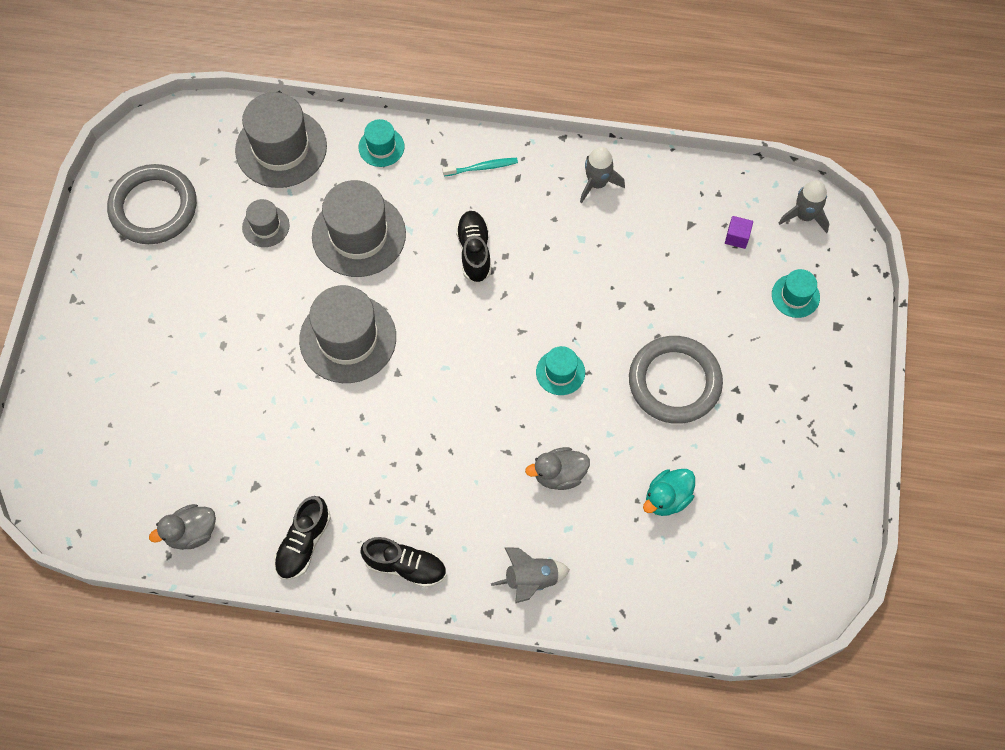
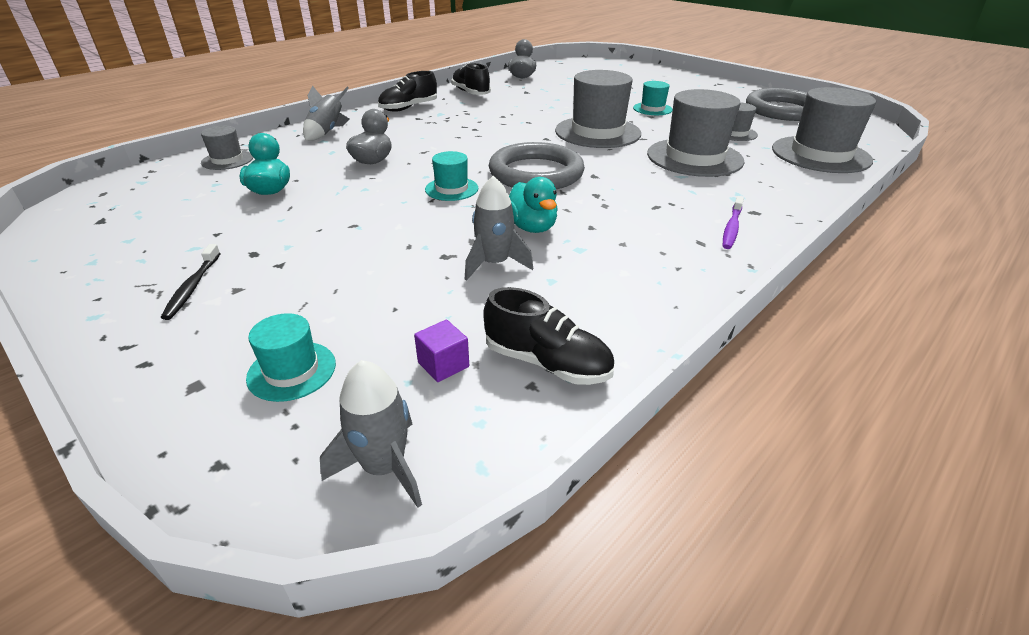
camera: 125 degrees right, 30 degrees down
(381, 147) = (796, 190): turquoise hat -> turquoise hat (652, 109)
(474, 251) = (626, 193): black shoe -> black shoe (547, 363)
(482, 167) = (732, 228): turquoise toothbrush -> purple toothbrush
(575, 281) = (532, 227): none -> turquoise duck
(597, 183) = (647, 288): grey rocket -> grey rocket (494, 264)
(652, 598) = (227, 160): none -> grey hat
(674, 382) = (350, 234): grey ring -> grey ring (536, 173)
(792, 412) = (193, 287): none -> black toothbrush

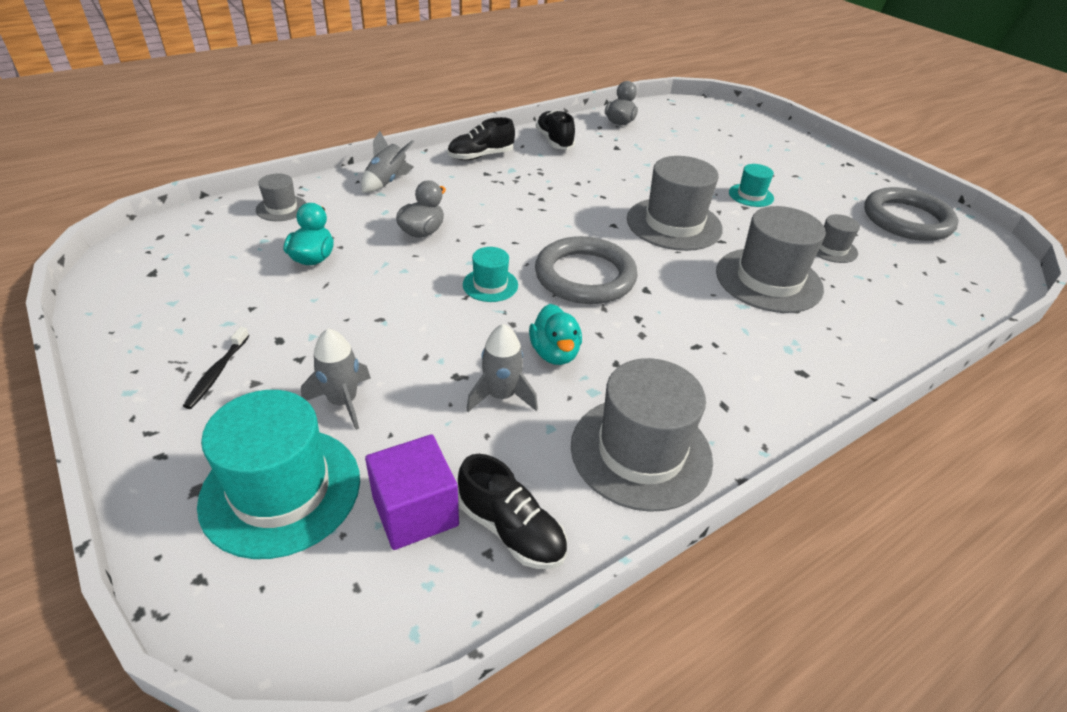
camera: 10 degrees right, 5 degrees up
(292, 371) = (281, 490): turquoise hat -> turquoise hat, size x1.99
(384, 467) = (332, 614): grey rocket -> grey rocket (343, 402)
(443, 364) = (415, 511): purple cube -> purple cube, size x1.91
(732, 228) = (766, 391): purple toothbrush -> none
(820, 154) = (919, 298): grey hat -> grey hat (641, 452)

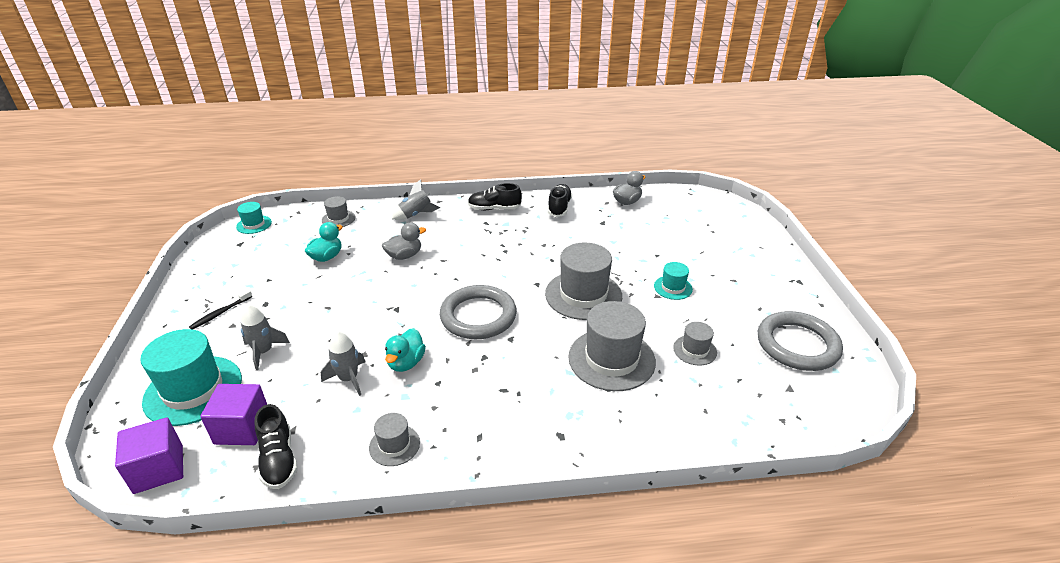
camera: 30 degrees right, 5 degrees down
(338, 621) = (159, 469): none -> purple cube
(490, 285) = (411, 304): turquoise hat -> turquoise hat (254, 224)
(641, 452) = (394, 445): grey hat -> grey hat, size x0.50

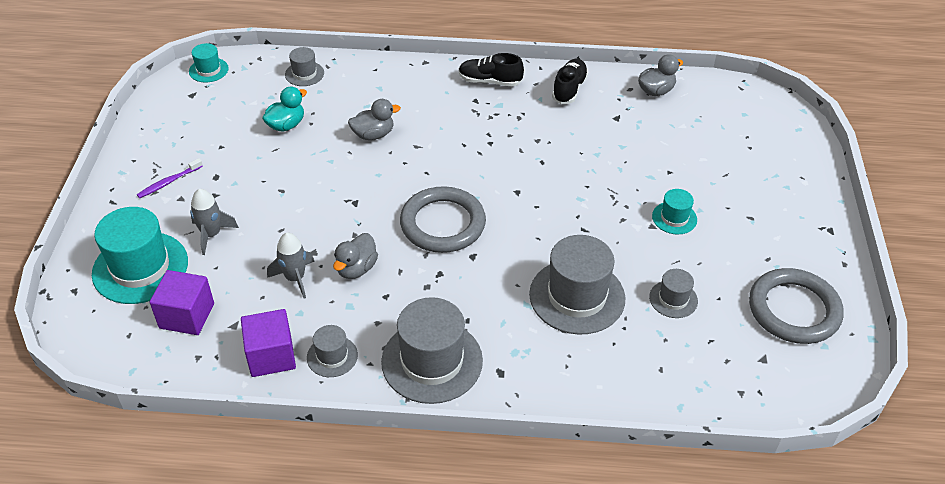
camera: 10 degrees right, 10 degrees up
(159, 469) = (108, 345): purple cube -> purple cube (271, 356)
(220, 313) = (169, 182): black toothbrush -> purple toothbrush
(279, 459) = (220, 353): black shoe -> none
(406, 363) = (356, 268): turquoise duck -> grey duck
(415, 214) = (394, 78): grey rocket -> none
(583, 295) = (567, 213): grey hat -> grey hat (432, 361)

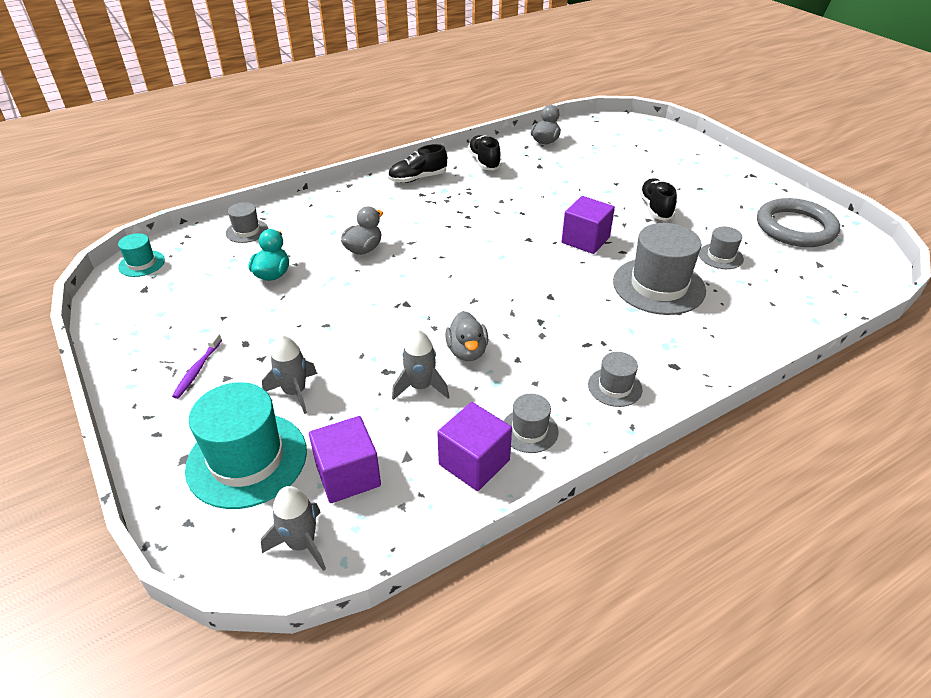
camera: 35 degrees left, 5 degrees down
(120, 344) = (302, 543): none -> grey rocket
(432, 361) = (615, 387): grey hat -> grey hat, size x0.50
(442, 224) = (499, 285): grey ring -> none
(566, 218) = (585, 240): none -> purple cube
(674, 218) = (655, 208): turquoise hat -> black shoe

